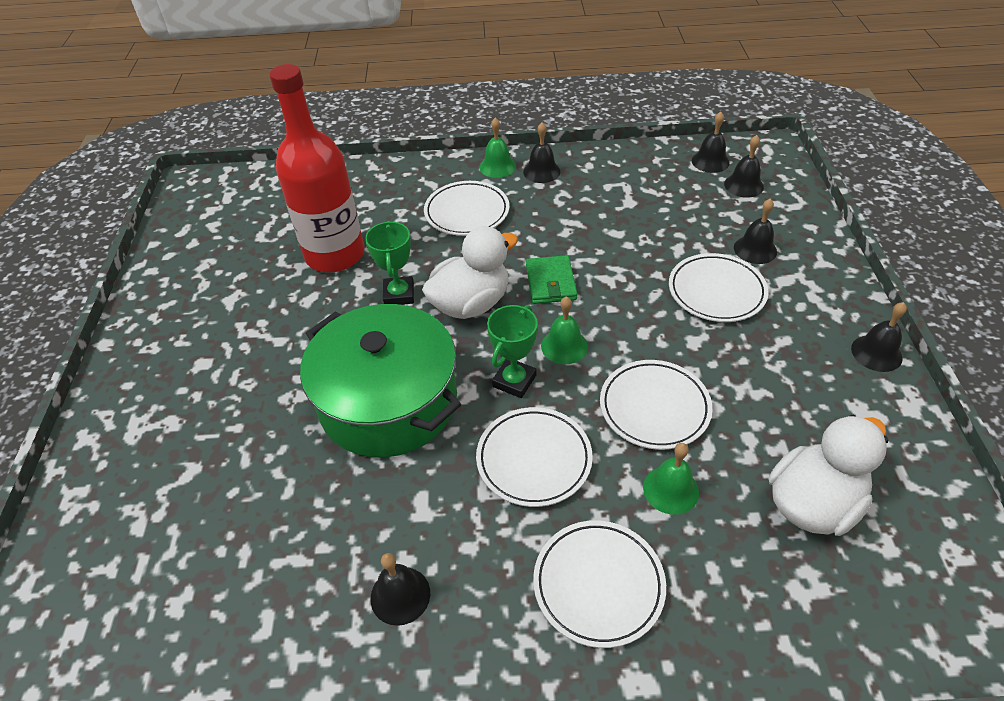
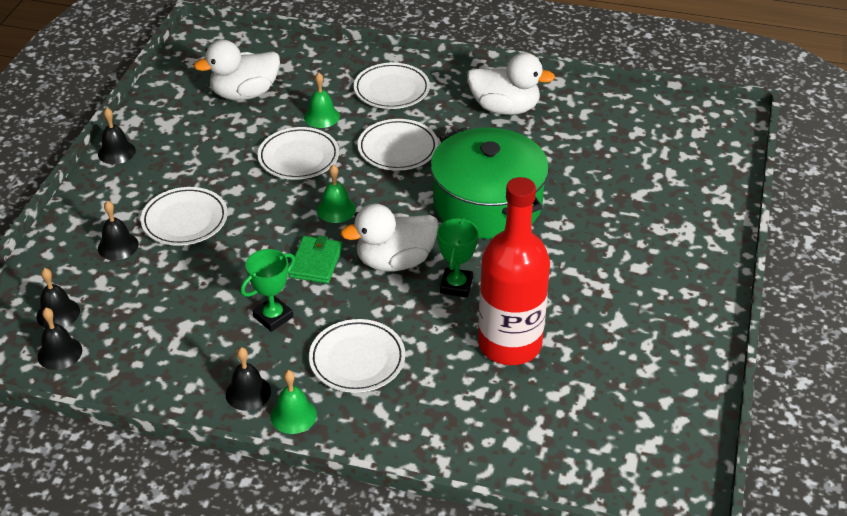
camera: 165 degrees left, 5 degrees down
(400, 595) = (505, 108): black bell -> white duck
(514, 381) = (387, 195): green trophy -> green trophy (273, 317)

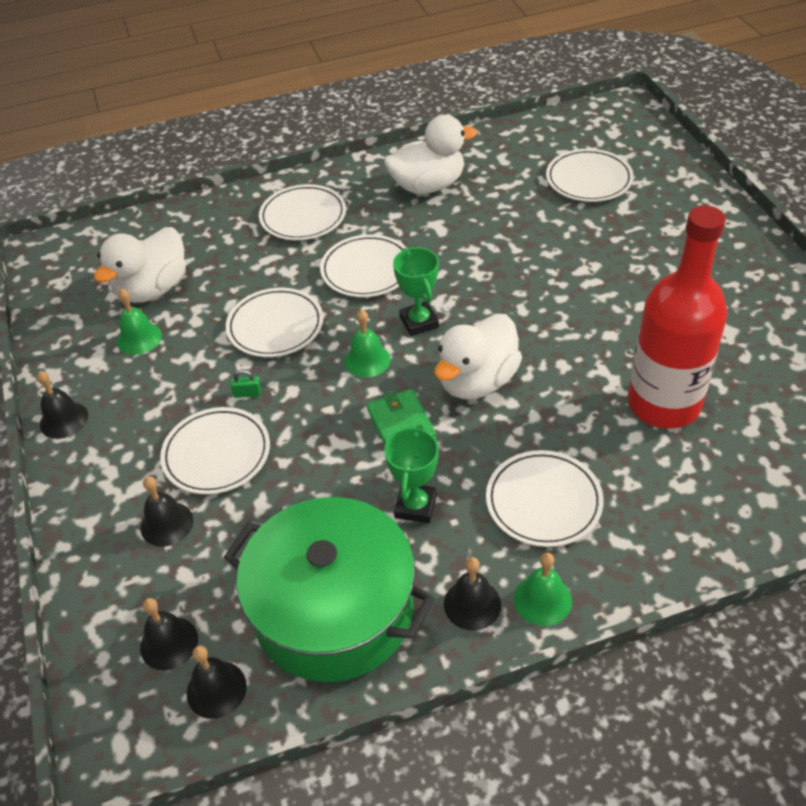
camera: 30 degrees left, 5 degrees up
(239, 192) = (247, 393): none -> green padlock
(321, 116) = (258, 274): green bell -> green bell (139, 338)
(456, 286) = (558, 374): green trophy -> green trophy (419, 322)
(487, 204) = (505, 281): green pot -> green pot (333, 610)
(635, 160) = (588, 180): none -> white plate

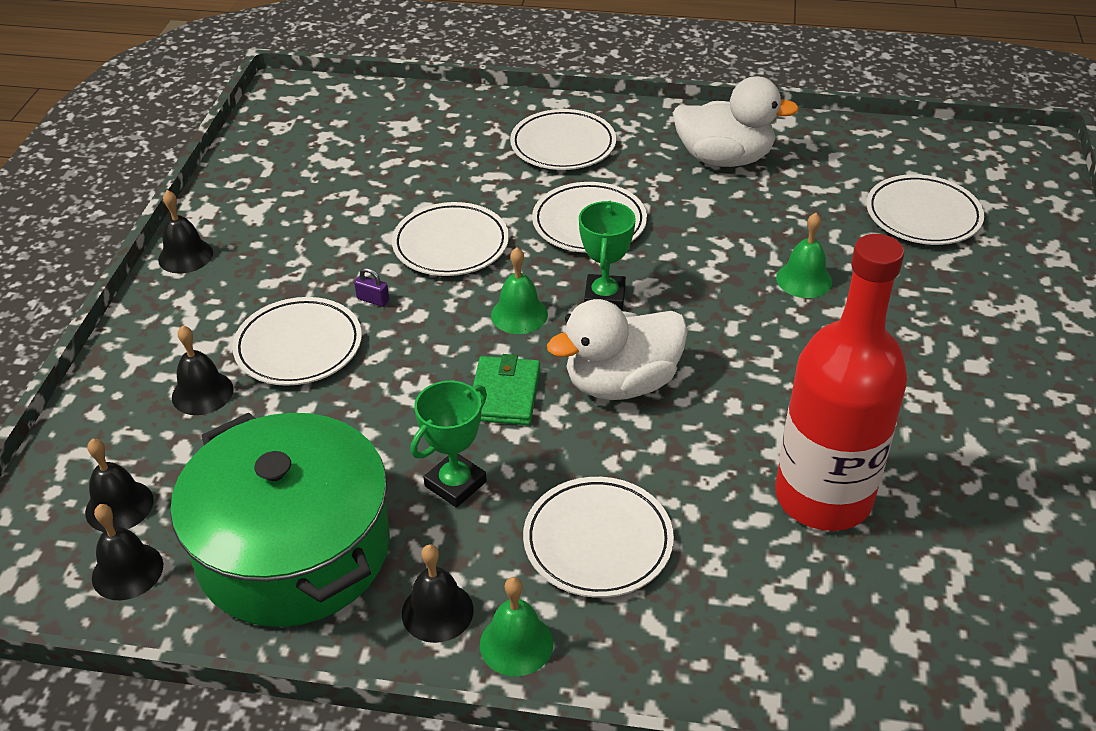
camera: 25 degrees right, 5 degrees down
(139, 338) = (311, 206): green bell -> green bell (804, 279)
(153, 289) = (359, 164): white duck -> none
(247, 393) = (373, 300): green padlock -> purple padlock

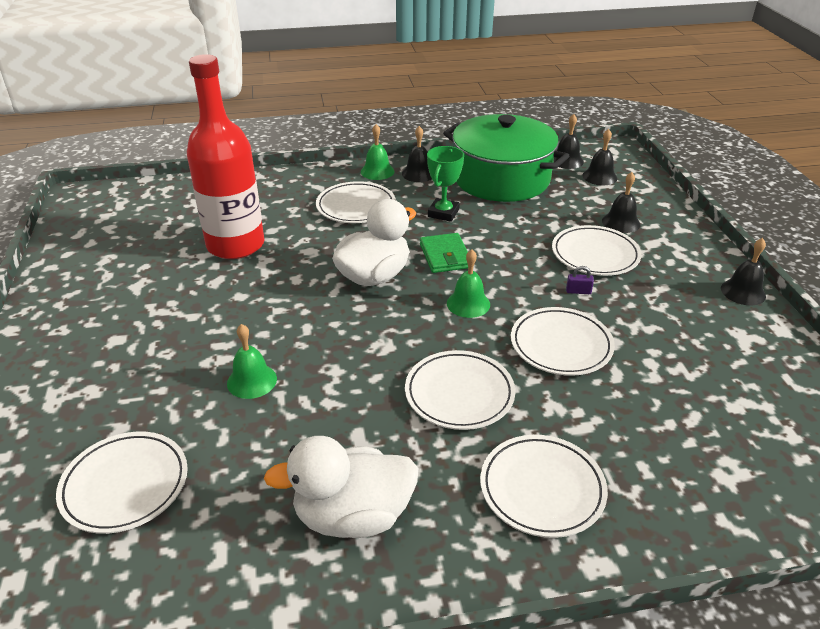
camera: 160 degrees right, 5 degrees down
(604, 297) = (412, 329): green trophy -> none

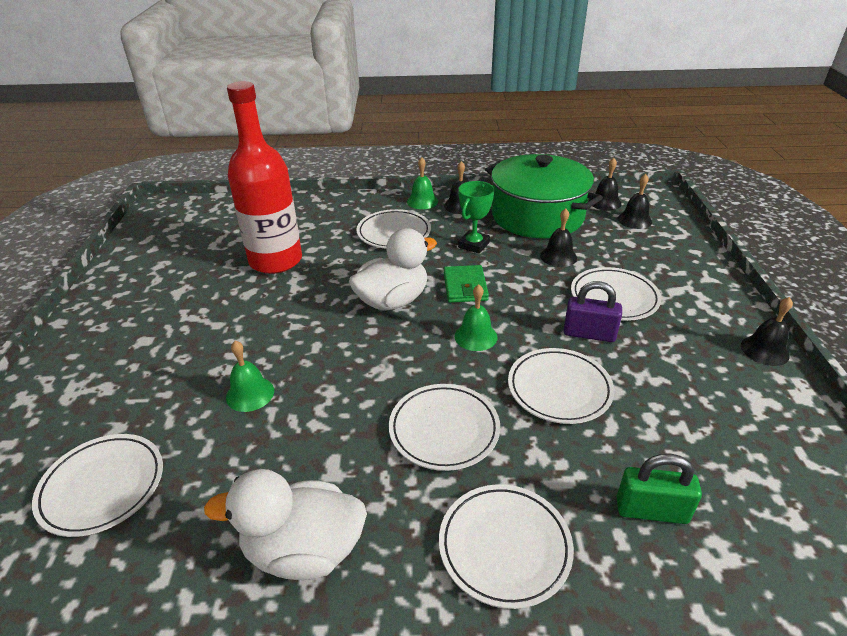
camera: 10 degrees right, 0 degrees up
(578, 291) = (589, 334): purple padlock -> purple padlock, size x2.05
(621, 222) = (647, 267): black bell -> black bell (558, 256)
(667, 442) = (651, 510): none -> green padlock

